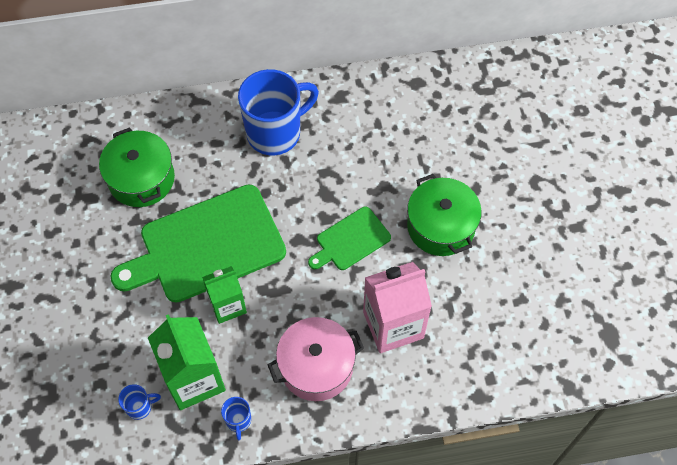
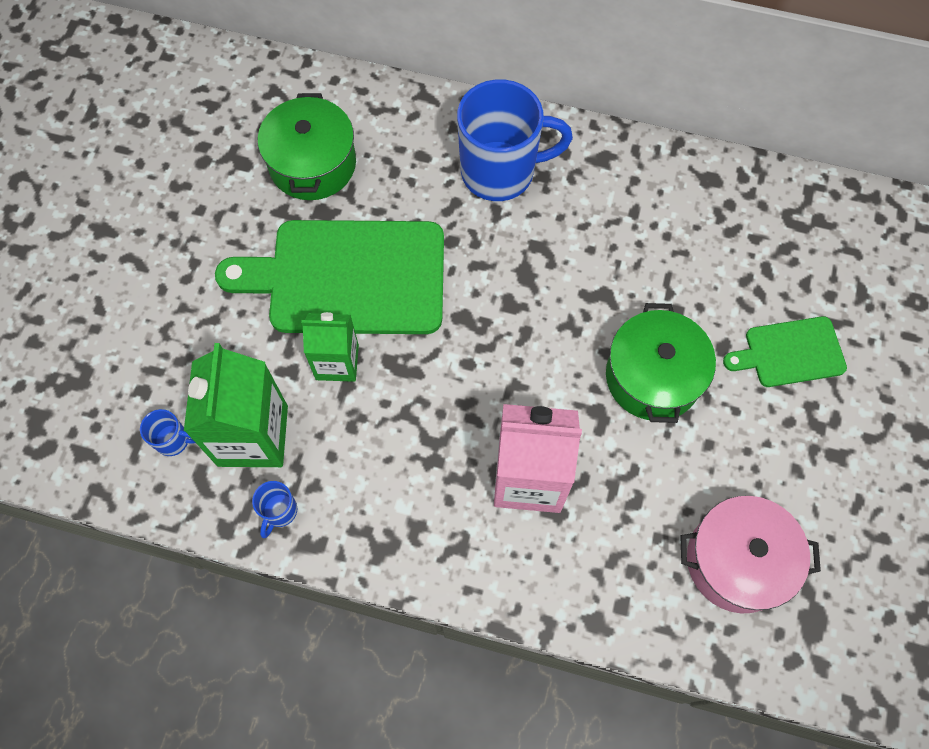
camera: 25 degrees right, 5 degrees up
(316, 366) = (407, 487): pink pot -> pink pot (737, 561)
(350, 240) = (528, 345): green cutting board -> green cutting board (790, 353)

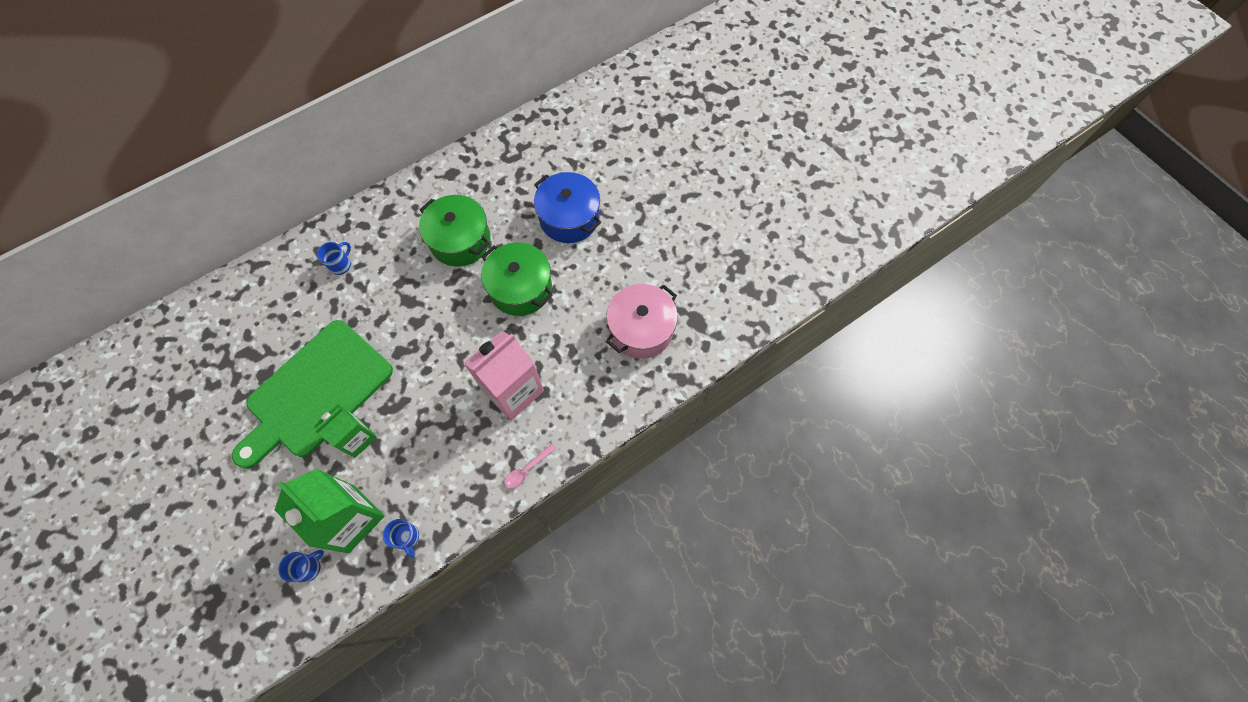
camera: 50 degrees left, 0 degrees up
(312, 164) = (229, 356): green pot -> green pot (460, 240)
(456, 575) = (527, 469): none -> pink spoon
(500, 172) = (341, 265): blue mug -> blue mug, size x0.42
(790, 353) = (569, 218): green cutting board -> blue pot

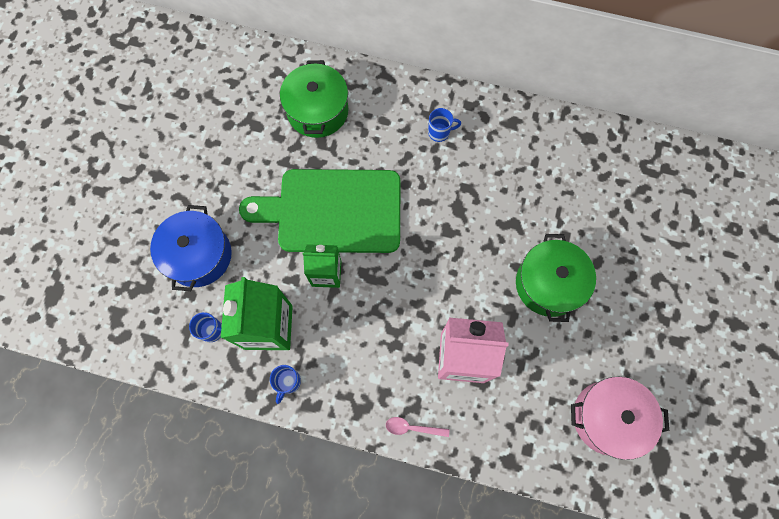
camera: 50 degrees right, 5 degrees up
(460, 240) = (542, 199): green pot -> green pot (317, 111)
(569, 218) = (645, 266): blue pot -> blue pot (199, 255)

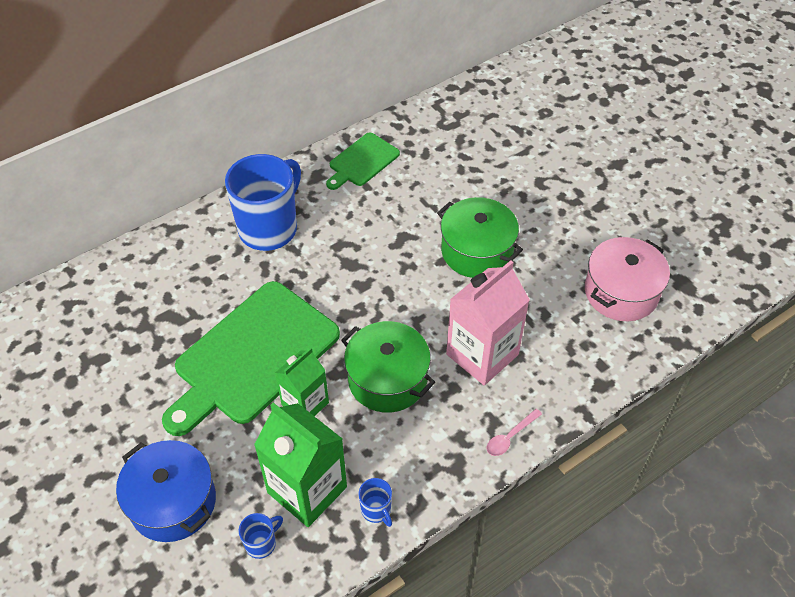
camera: 50 degrees left, 20 degrees down
(317, 111) = (145, 300): green pot -> green pot (387, 379)
(439, 132) = (269, 228): blue mug -> blue mug, size x2.40
(554, 140) = (362, 161): none -> green cutting board

